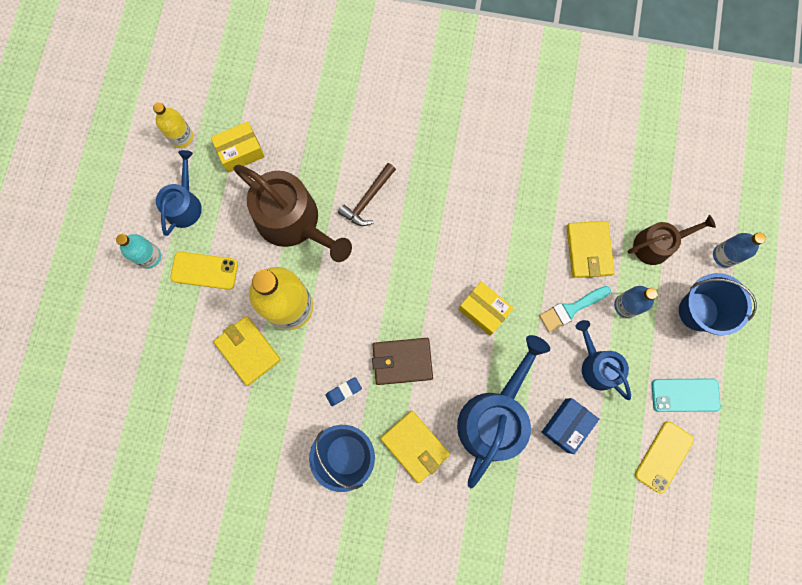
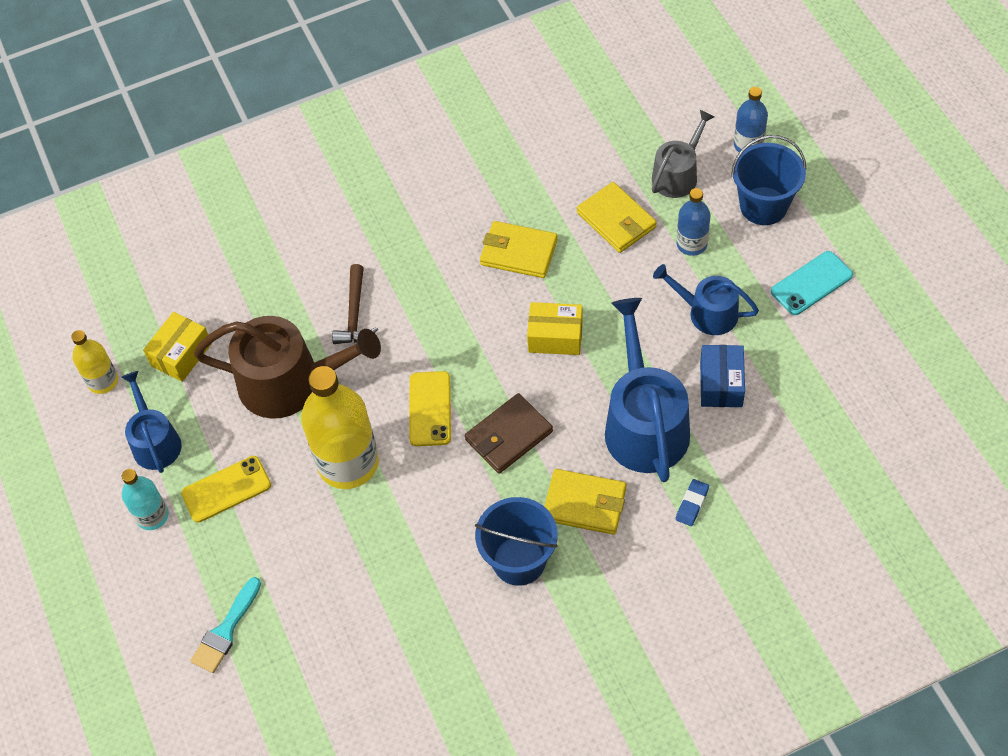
camera: 30 degrees left, 20 degrees down
(248, 351) = (334, 533): yellow wallet -> yellow wallet (519, 252)
(343, 391) = (469, 503): blue eraser -> blue eraser (692, 504)
(571, 309) = (641, 280): turquoise brush -> turquoise brush (226, 630)
(657, 244) = (678, 174): brown watering can -> grey watering can
(663, 457) = (836, 349): yellow phone -> yellow phone (430, 409)

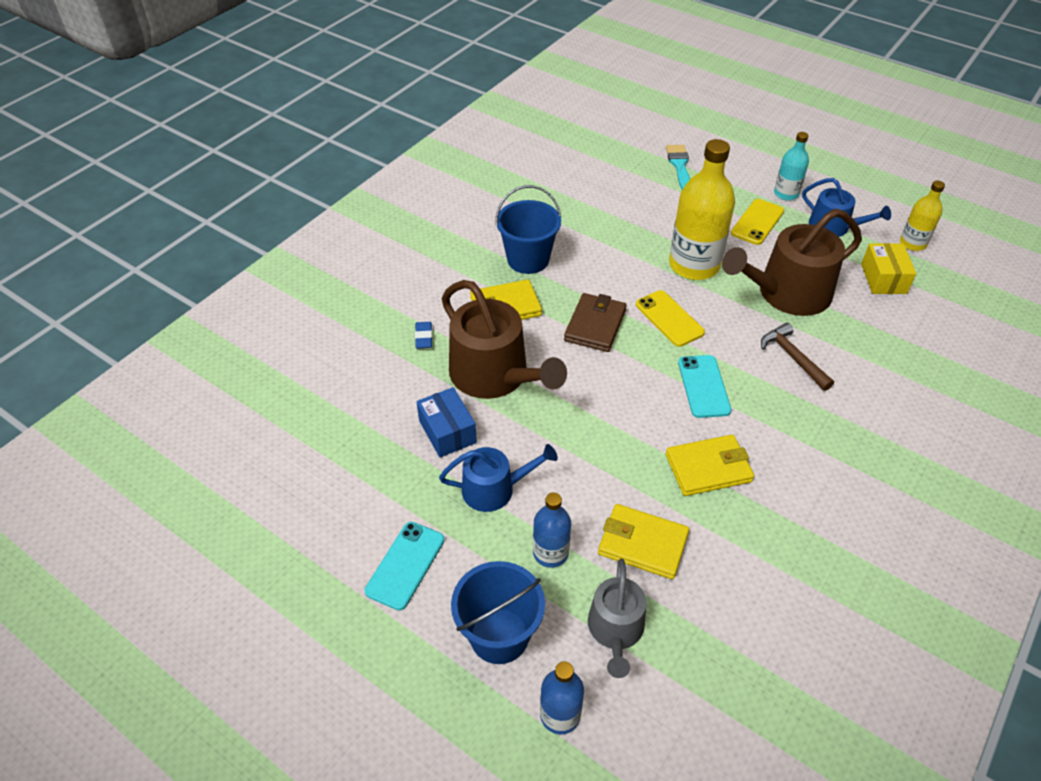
camera: 145 degrees right, 10 degrees down
(460, 323) = (703, 386): none -> turquoise phone
(555, 337) = (616, 409): yellow box -> none
(644, 423) = (495, 376): blue watering can -> brown watering can

